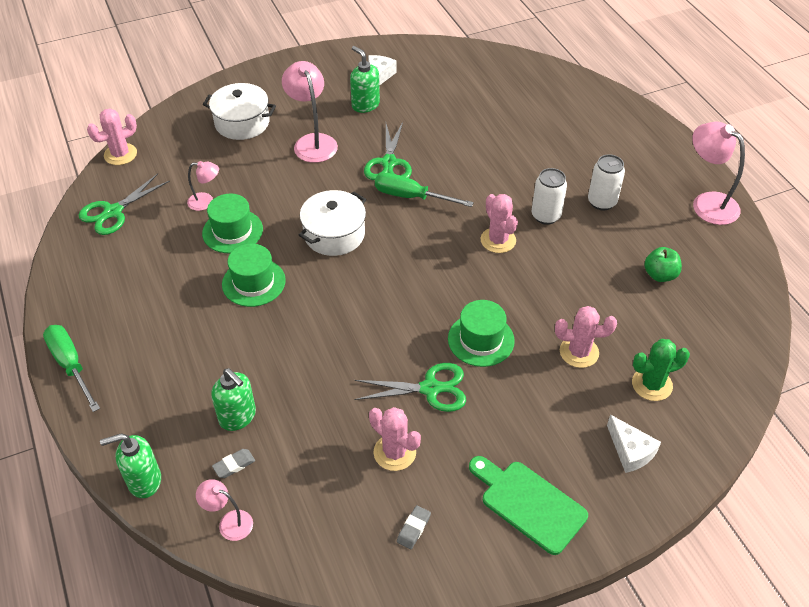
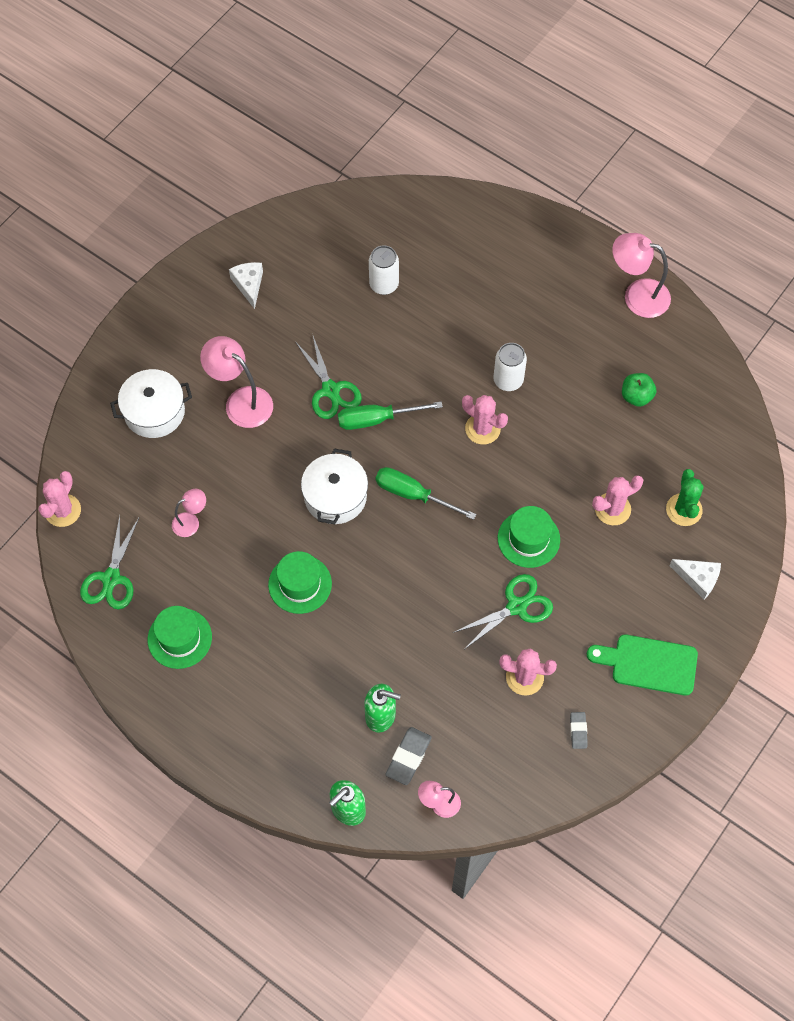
camera: 30 degrees left, 15 degrees up
(71, 365) = (204, 747): green screwdriver -> green screwdriver (413, 495)
(232, 231) = (240, 541): green hat -> green hat (179, 638)
(234, 465) = (408, 757): grey eraser -> grey eraser, size x1.63
(365, 105) = (260, 329): green soap dispenser -> none
(602, 202) = (547, 340): white can -> white can (384, 285)
(652, 384) = (684, 510): green cactus -> green cactus turned 45 degrees counterclockwise

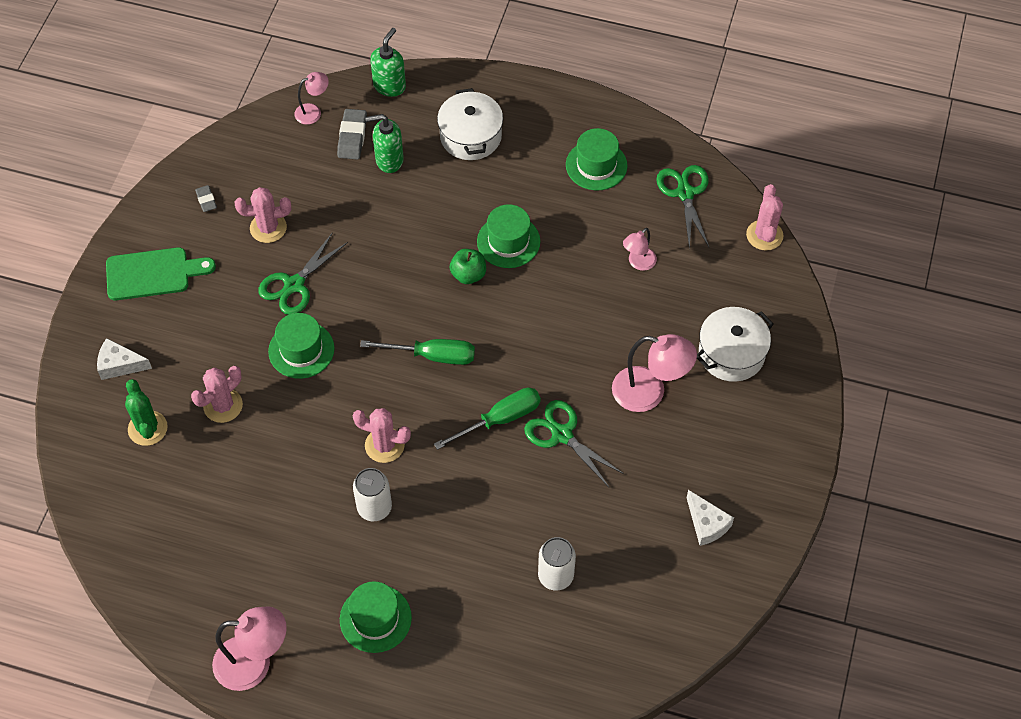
camera: 160 degrees right, 5 degrees down
(335, 496) = (509, 329): white pot -> white pot (470, 136)
(534, 298) = (375, 618): none -> green hat
(636, 396) = (226, 536): green apple -> green apple (468, 275)

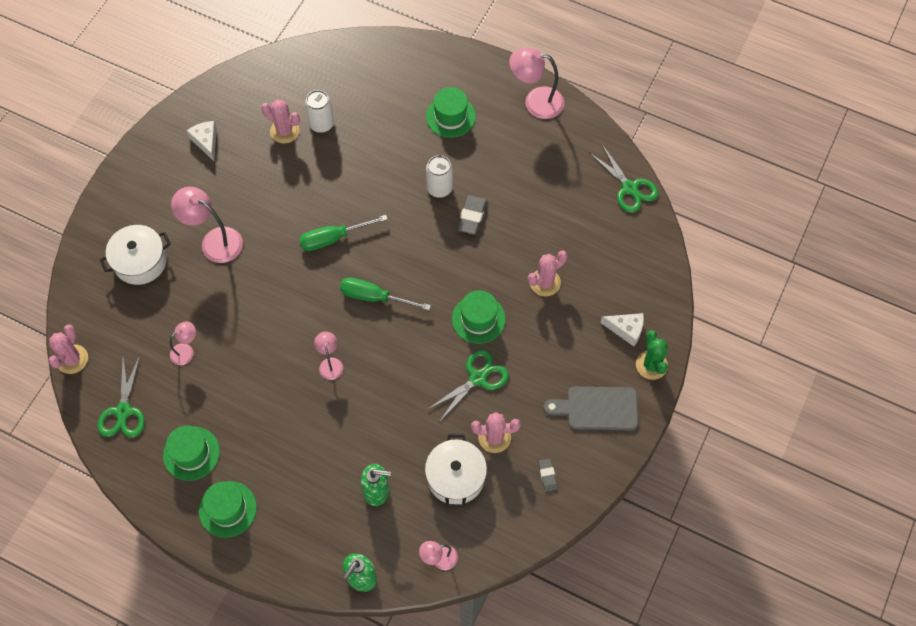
camera: 170 degrees left, 5 degrees up
(147, 428) = (604, 274): green cactus -> green cactus (651, 365)
(153, 273) = (597, 408): green cutting board -> grey cutting board
(352, 137) = (406, 523): grey eraser -> grey eraser (471, 216)
(384, 445) = (424, 232): pink cactus -> pink cactus (284, 131)
(468, 275) = (330, 363): green apple -> pink lamp
(470, 136) = (296, 504): white pot -> white pot (455, 477)
(508, 241) = (289, 389): green hat -> green hat (227, 509)
(562, 434) = (290, 220): green scissors -> green scissors (630, 188)

